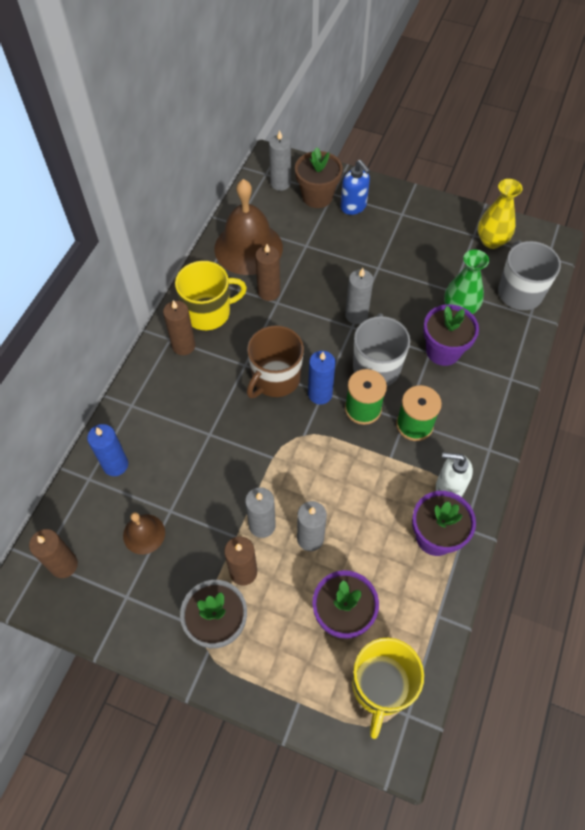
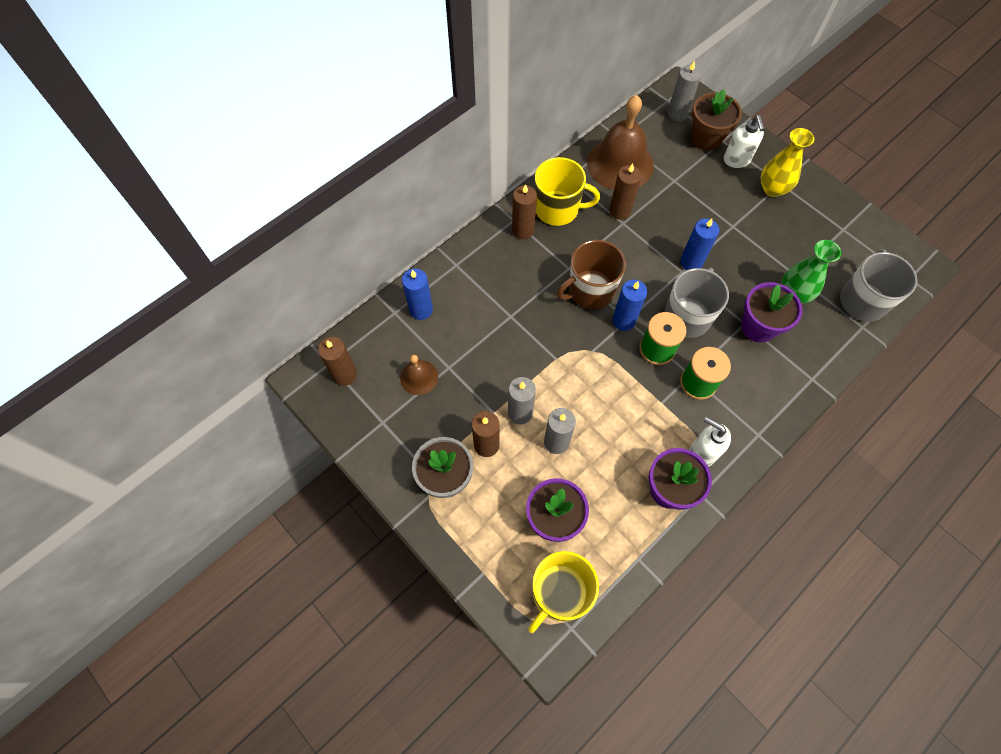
camera: 25 degrees right, 5 degrees up
(353, 207) = (736, 160): blue soap dispenser -> white soap dispenser
(356, 315) = (691, 262): grey candle -> blue candle
(491, 241) = (858, 241): yellow vase -> yellow vase (772, 189)

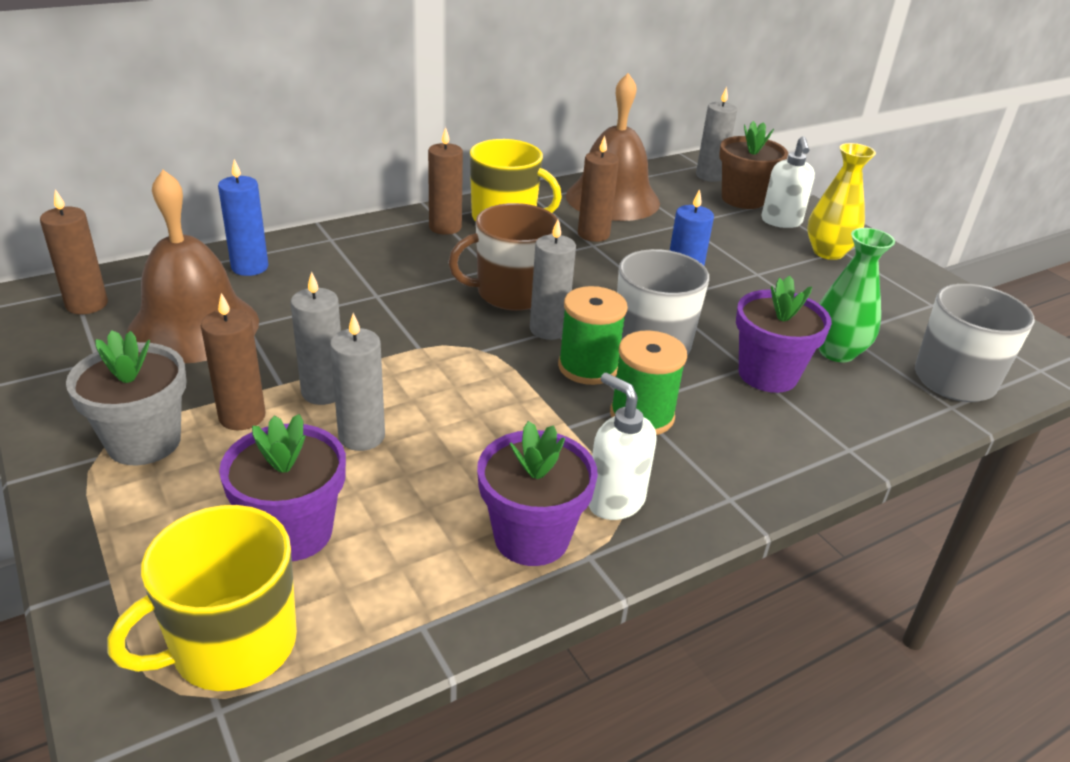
camera: 10 degrees right, 30 degrees down
(419, 377) = (193, 326): brown bell -> brown bell, size x2.02
(624, 320) = (548, 329): blue candle -> grey candle

